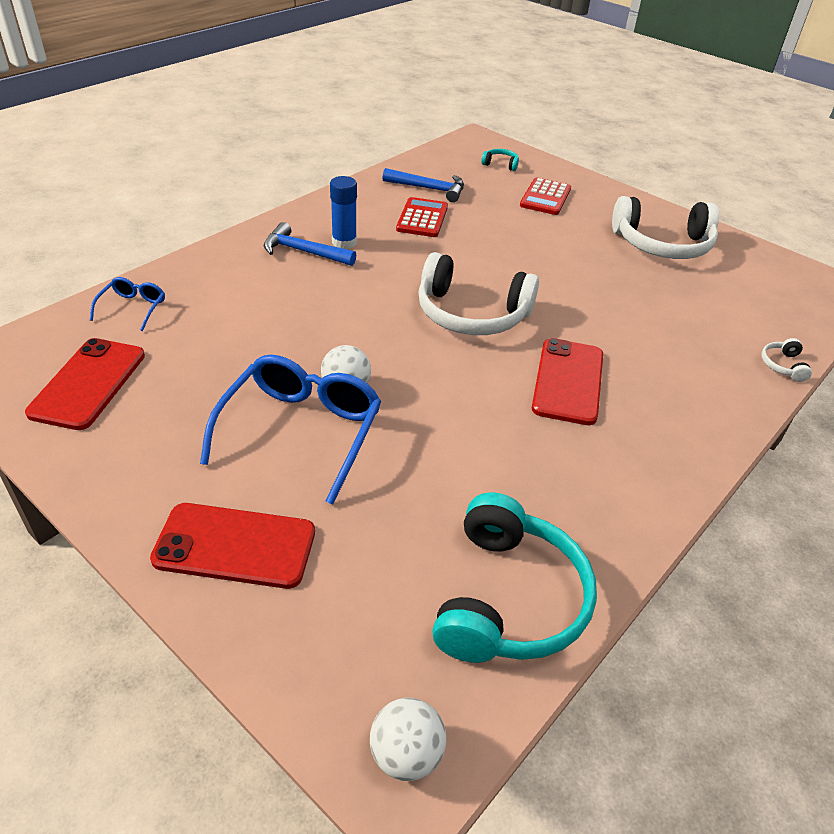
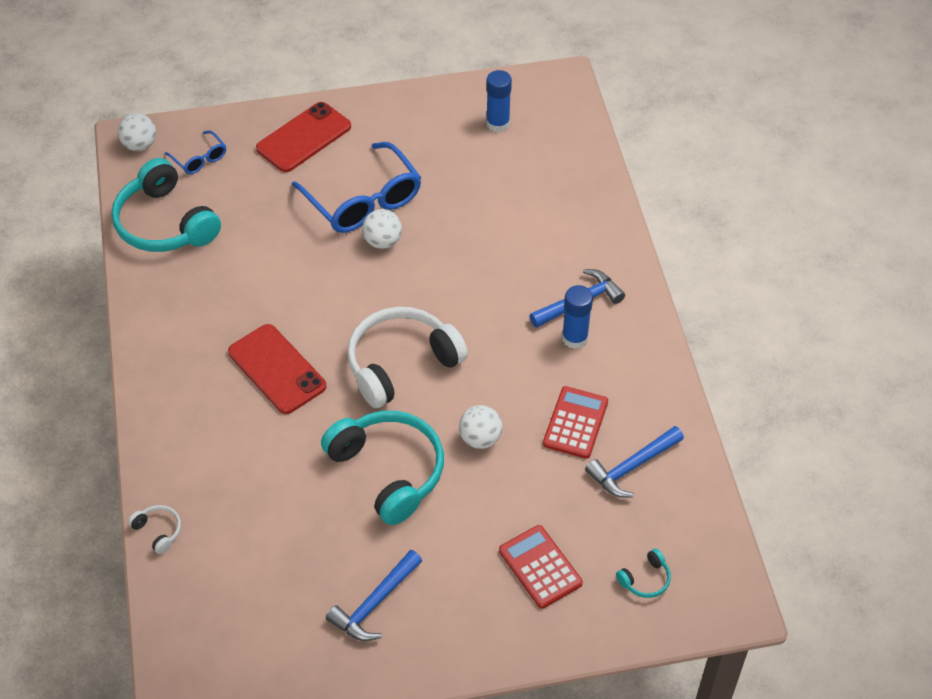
camera: 130 degrees right, 10 degrees up
(88, 383) = (498, 123): red phone -> blue glue stick
(133, 308) = (572, 170): blue glasses -> blue glasses (199, 159)
(422, 218) = (575, 423): red calculator -> red calculator turned 120 degrees counterclockwise
(487, 250) = (480, 438): none -> white ball
(569, 279) = (388, 471): none -> turquoise headphones
(662, 244) = (375, 604): white headphones -> blue hammer

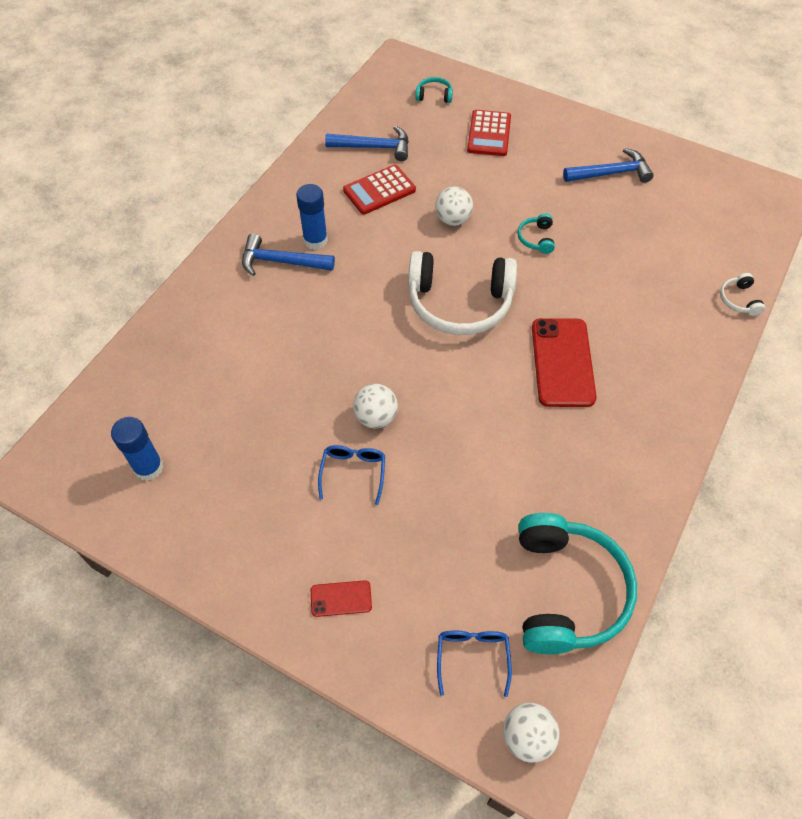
camera: 140 degrees left, 5 degrees up
(304, 138) = (341, 598): red phone -> red phone, size x0.49
(364, 201) = (353, 472): blue glasses -> blue glasses, size x0.49
(388, 471) = (536, 238): turquoise headphones -> turquoise headphones, size x0.41

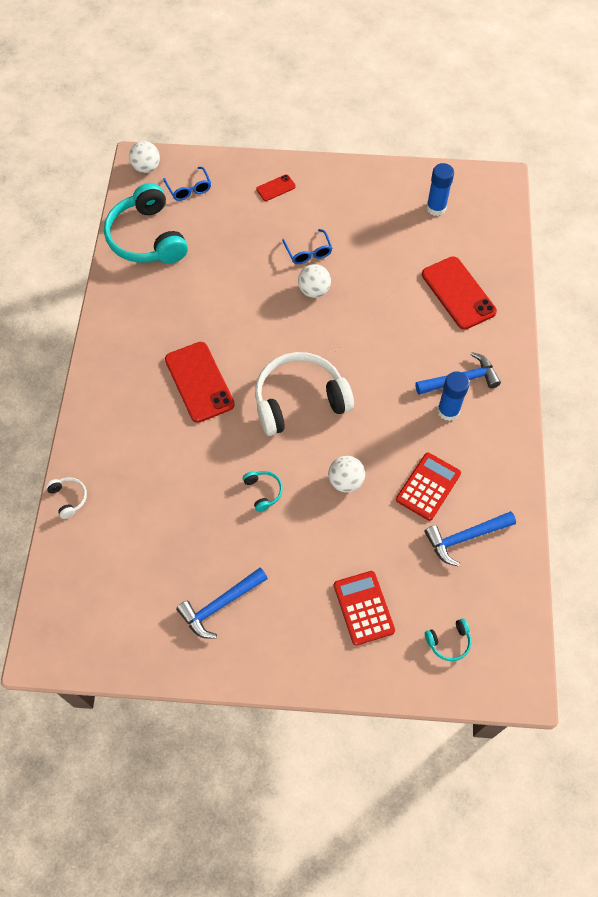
camera: 155 degrees right, 5 degrees up
(212, 347) = (458, 293): none -> red phone

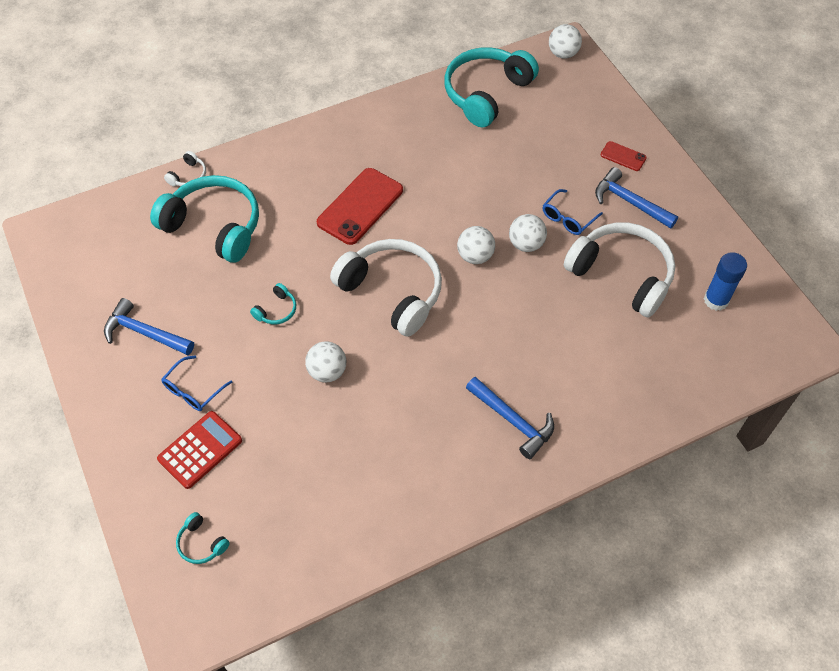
camera: 60 degrees right, 5 degrees down
(142, 501) = (214, 226): none -> turquoise headphones
(189, 189) = (565, 94): blue glasses -> blue glasses (193, 390)
(303, 328) = (475, 256): none -> white ball
(380, 248) = (621, 275): none -> white headphones
(428, 486) = (365, 447): red calculator -> none
(448, 411) = (466, 425): blue glue stick -> none
(458, 293) = (621, 370): red phone -> none
(465, 538) = (326, 507): blue hammer -> blue hammer (629, 202)

